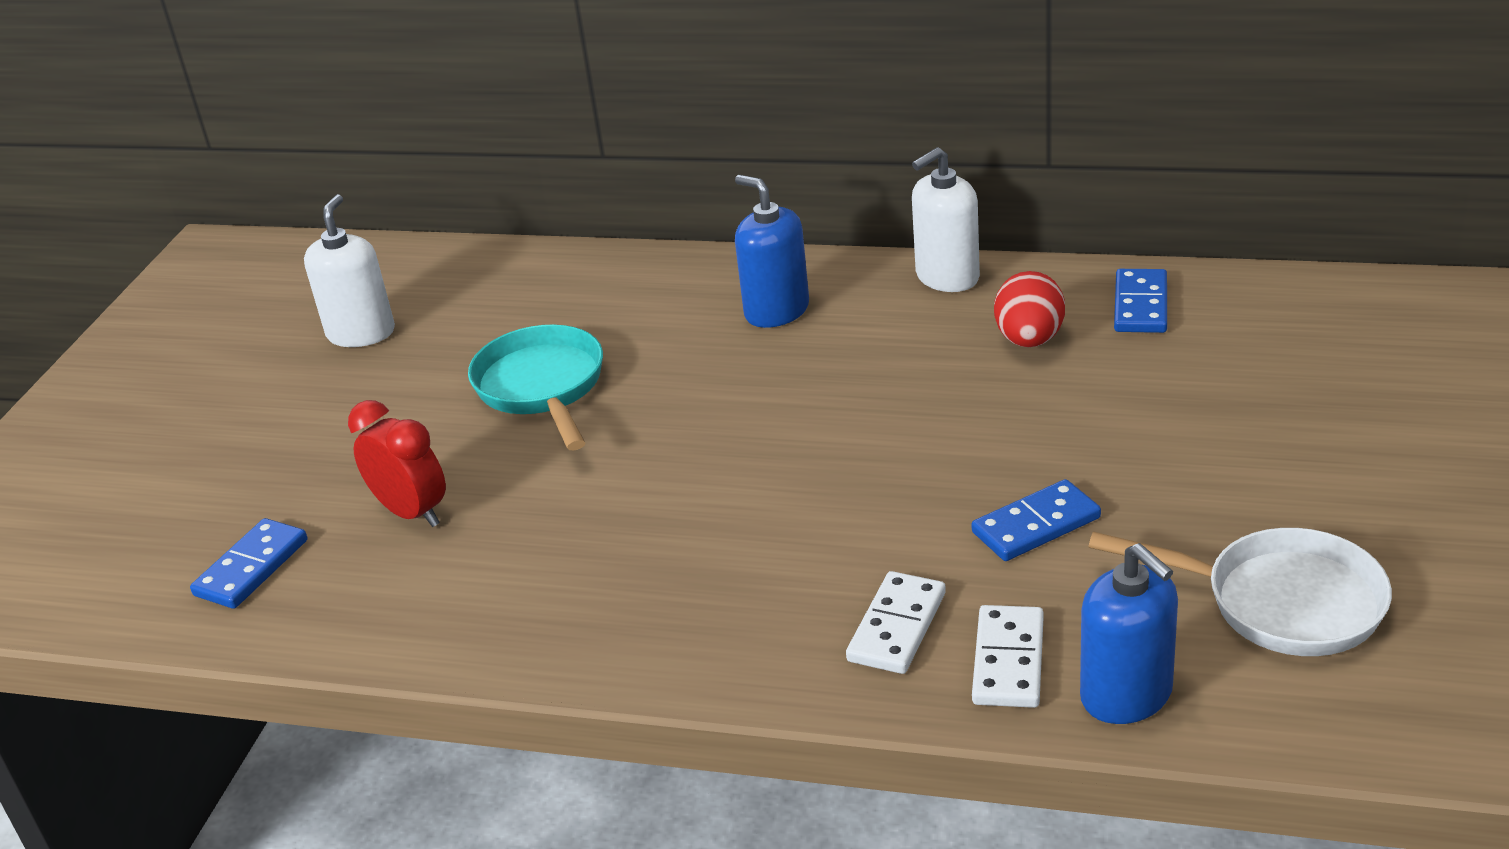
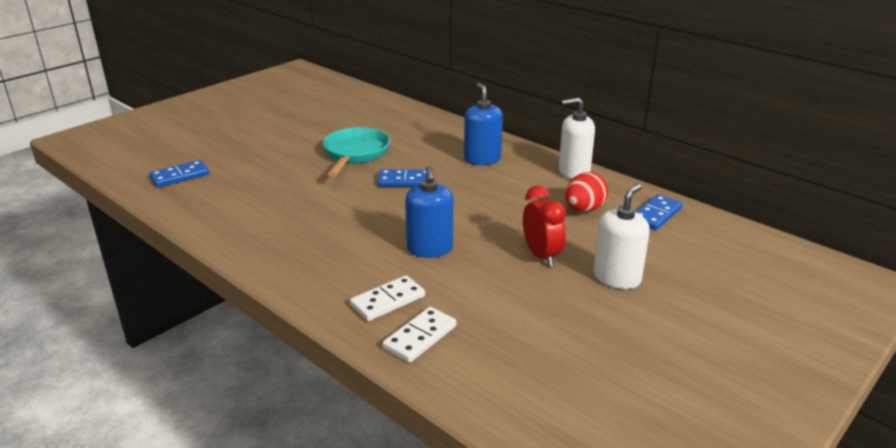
camera: 25 degrees right, 5 degrees down
(361, 333) = (313, 112): white soap dispenser -> white soap dispenser (616, 277)
(412, 512) = (255, 179): red clock -> red clock (541, 256)
(1036, 525) = (499, 286): blue domino -> blue domino (405, 181)
(1126, 695) = (457, 377): blue soap dispenser -> blue soap dispenser (430, 249)
(1280, 602) = (582, 372): white pan -> none

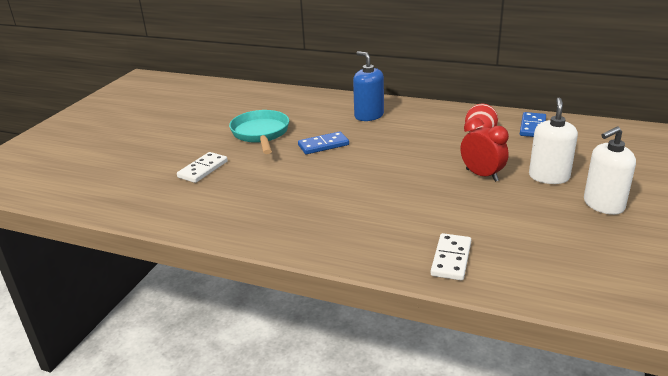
camera: 20 degrees left, 0 degrees up
(180, 176) = (115, 186): blue domino -> none
(388, 301) = (399, 239): white domino -> white domino (203, 169)
(430, 249) = (393, 191): blue soap dispenser -> none
(574, 172) = (446, 110): white soap dispenser -> white soap dispenser (603, 204)

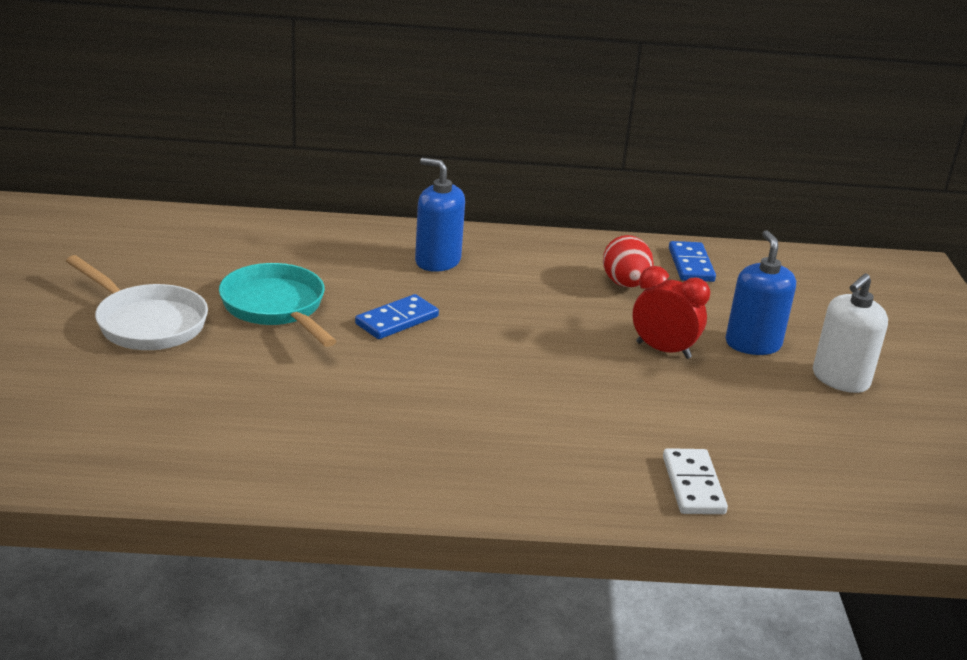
camera: 25 degrees left, 0 degrees up
(188, 136) = (146, 323): none -> white pan
(203, 169) = (219, 383): white domino -> none
(549, 177) = (753, 344): white soap dispenser -> blue soap dispenser

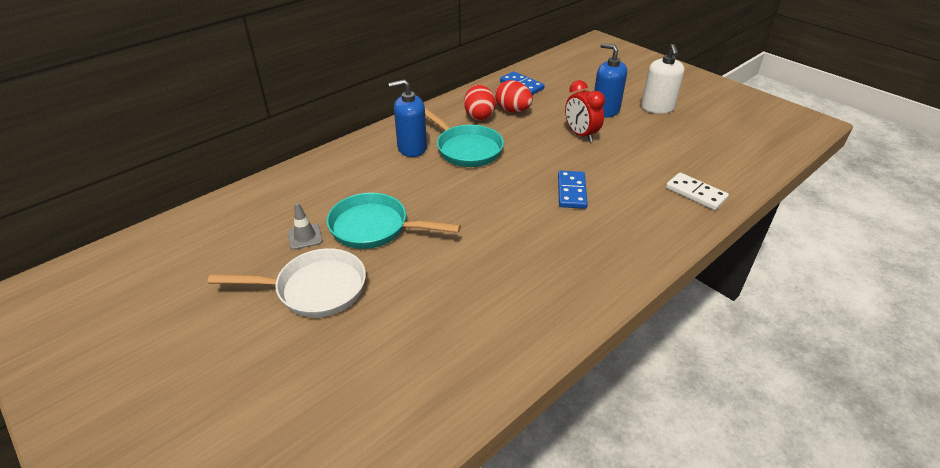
camera: 40 degrees left, 10 degrees up
(206, 280) = (305, 237): none -> grey traffic cone
(397, 320) = (448, 194): blue domino -> blue domino (571, 191)
(494, 292) = (466, 149): none -> turquoise pan
(572, 269) = (479, 116): none -> red egg
(663, 350) = (580, 135): red clock -> red clock turned 105 degrees counterclockwise

